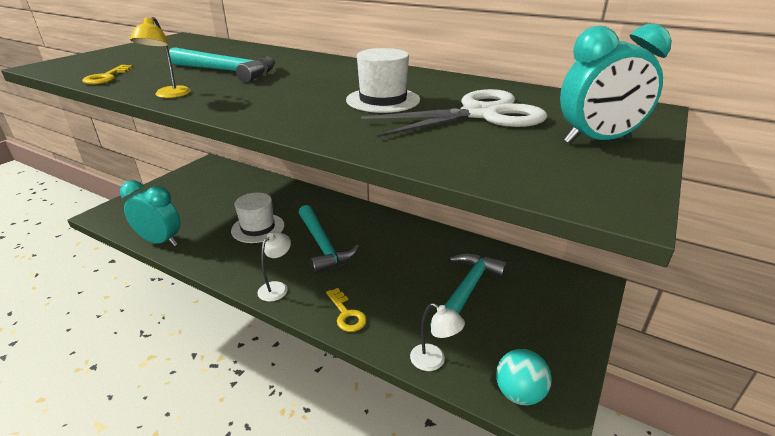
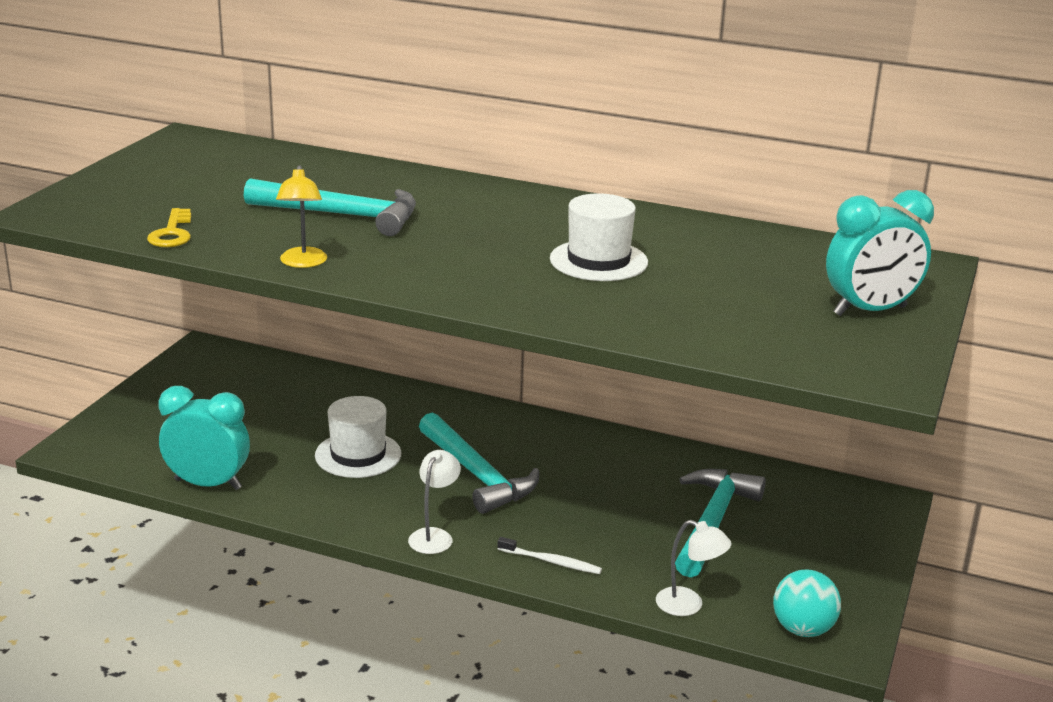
camera: 10 degrees left, 5 degrees down
(346, 314) = (551, 562): yellow key -> white toothbrush
(481, 114) = (731, 278): white scissors -> none

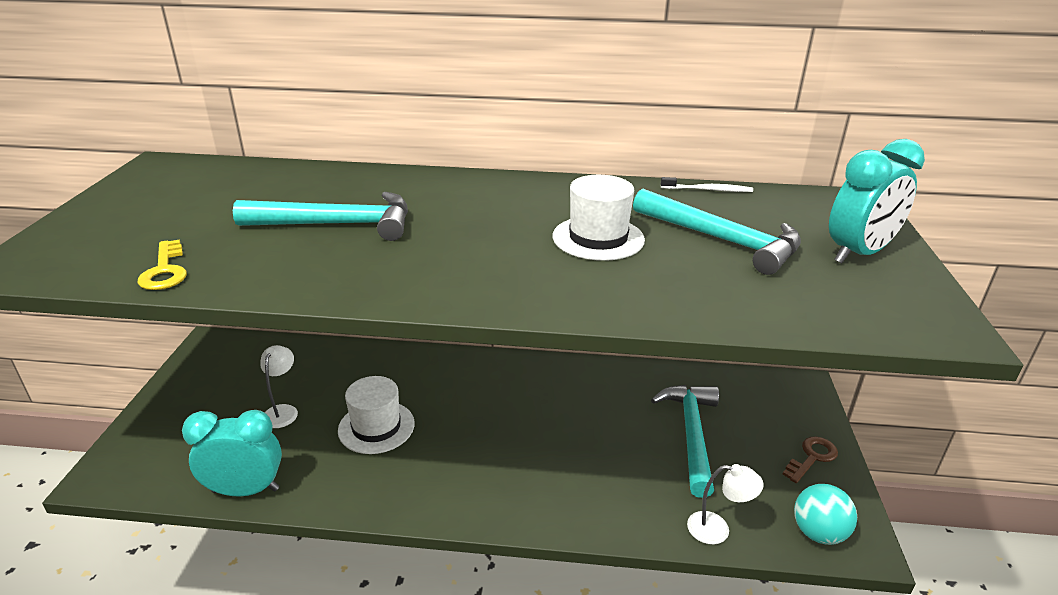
camera: 15 degrees left, 5 degrees up
(303, 263) = (317, 285): yellow lamp -> none
(434, 536) = (473, 503): white lamp -> white lamp (283, 411)
(477, 474) = (485, 426): turquoise hammer -> turquoise hammer (721, 240)
(551, 562) = (584, 508): white toothbrush -> white toothbrush (708, 190)
(845, 567) = (812, 457): none -> brown key

